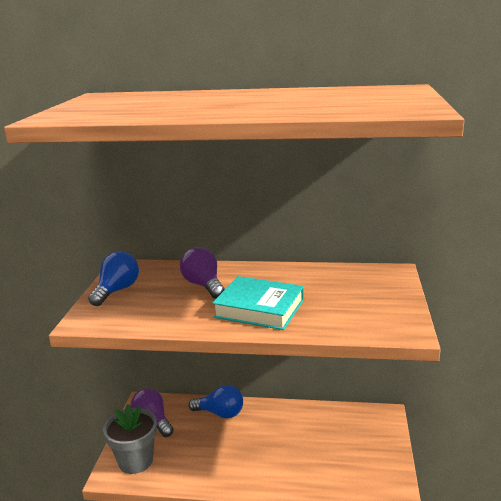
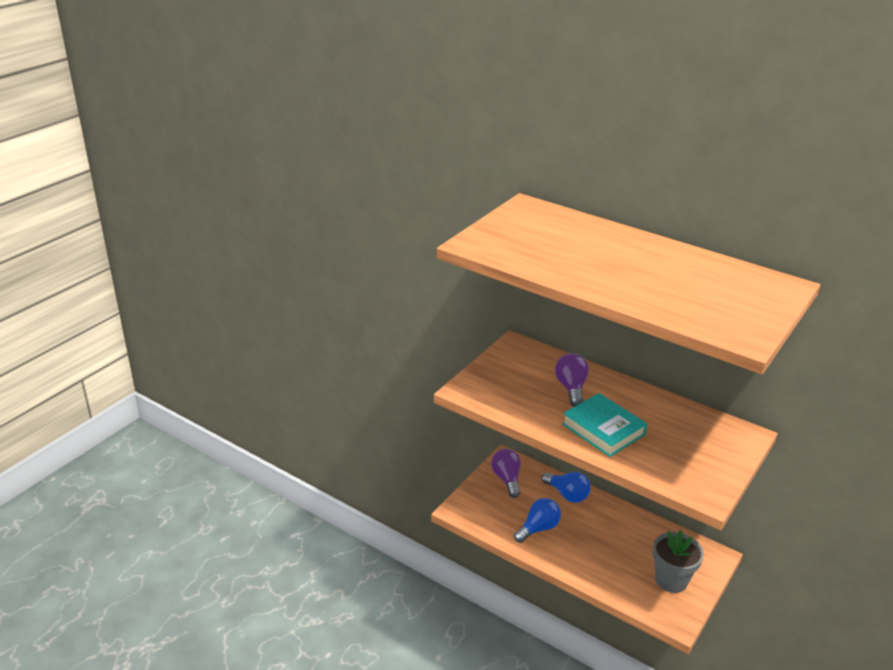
camera: 25 degrees right, 10 degrees up
(117, 291) = (499, 368): blue light bulb -> blue light bulb (538, 528)
(135, 461) = (480, 507): grey flower pot -> grey flower pot (671, 580)

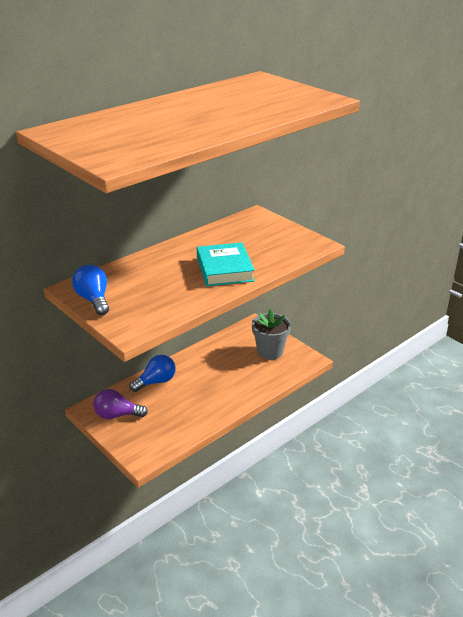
camera: 75 degrees left, 0 degrees up
(538, 528) = (189, 409): blue light bulb -> blue light bulb (94, 300)
(571, 388) = (161, 272): purple light bulb -> none
(603, 429) = (224, 269): turquoise book -> turquoise book turned 75 degrees counterclockwise

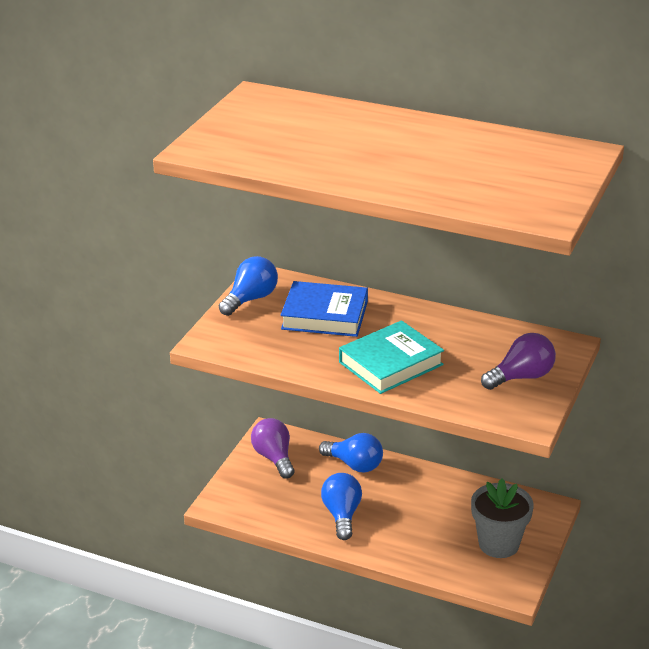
camera: 65 degrees right, 0 degrees up
(146, 277) = (324, 315): none -> blue book
(199, 403) = (342, 515): none -> blue light bulb
(275, 234) = (521, 377): none -> purple light bulb

